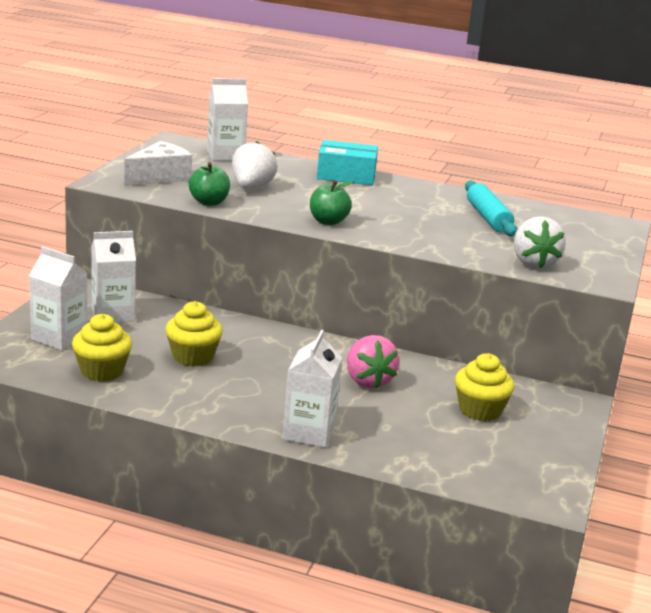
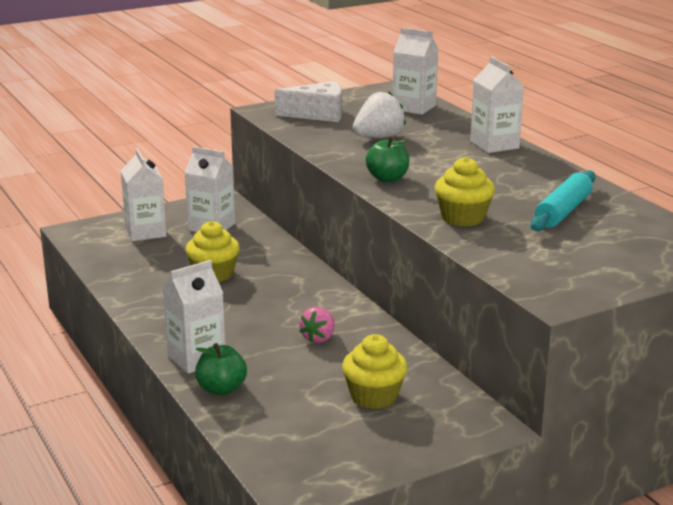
camera: 45 degrees right, 0 degrees up
(102, 371) = (132, 264): yellow cupcake -> yellow cupcake (463, 218)
(209, 202) = (315, 141): green apple -> green apple (221, 389)
(346, 175) = (494, 145): turquoise box -> white carton
(368, 381) = (319, 338): pink strawberry -> pink strawberry, size x0.66
(533, 263) = (517, 261): white strawberry -> none

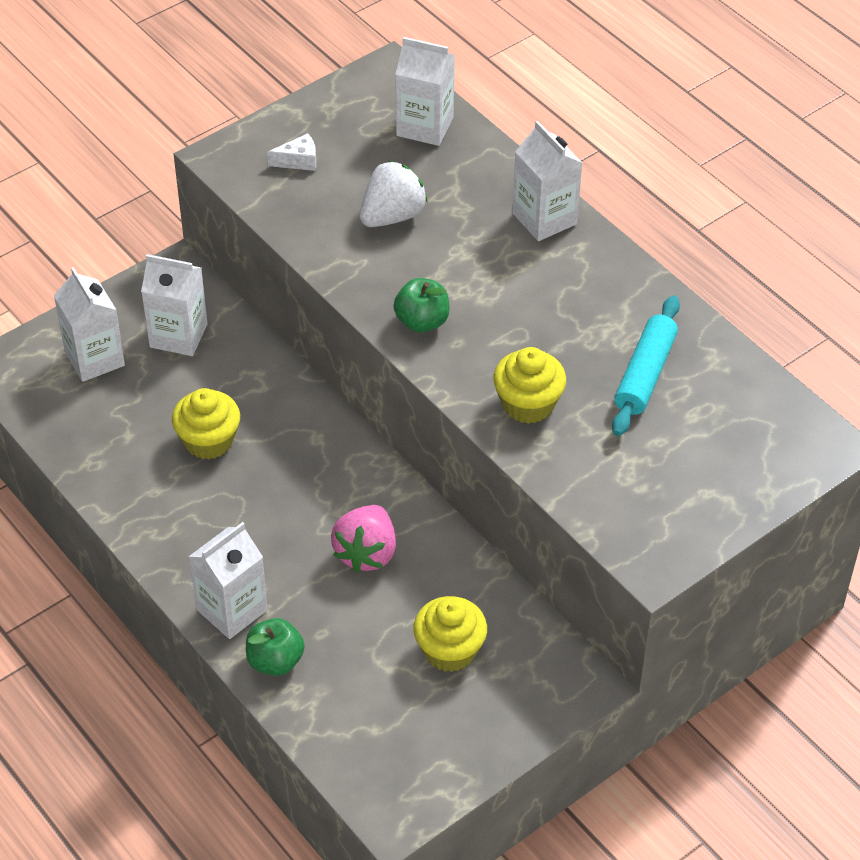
camera: 10 degrees left, 25 degrees up
(318, 114) = (298, 161): white cheese -> white cheese, size x0.53
(319, 338) = (366, 553): pink strawberry -> pink strawberry, size x1.52

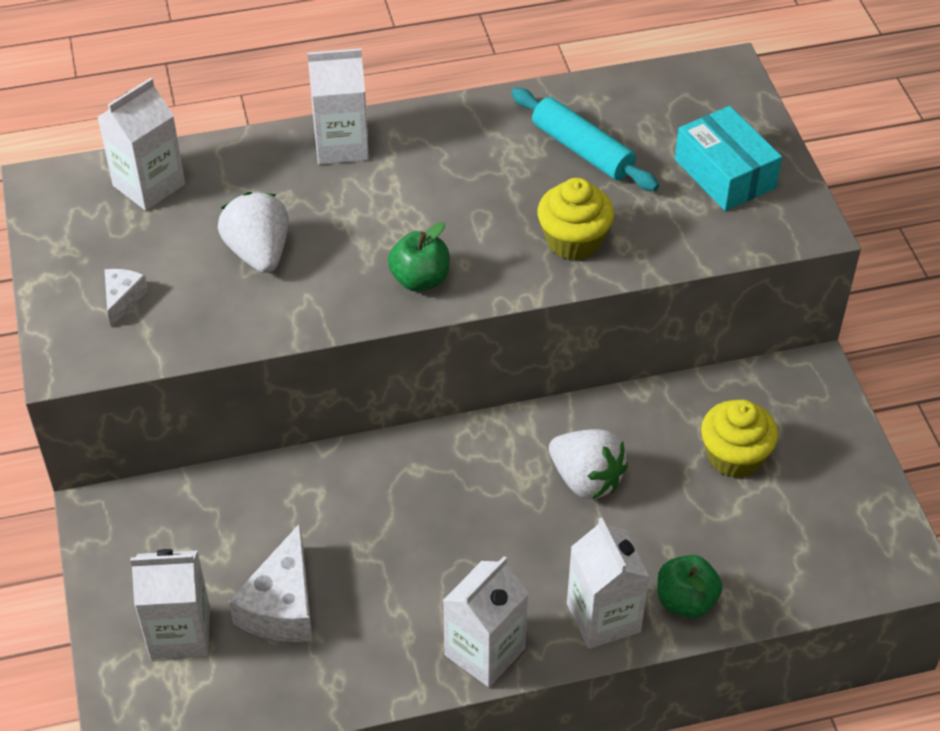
camera: 65 degrees left, 0 degrees up
(145, 406) = (282, 606): none -> white cheese
(178, 335) = (197, 542): white carton -> white carton (484, 652)
(208, 441) = (365, 563): yellow cupcake -> none
(366, 553) = (586, 479): pink strawberry -> white strawberry
(682, 484) = (725, 173): none -> turquoise box

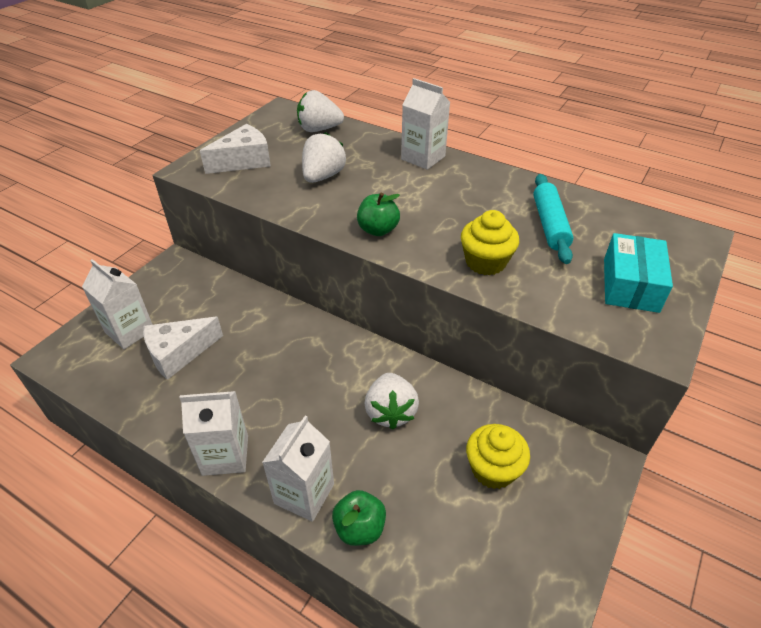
camera: 45 degrees right, 5 degrees down
(123, 299) = (244, 161): white cheese -> white cheese, size x1.88
(149, 185) = (319, 129): white carton -> white strawberry

